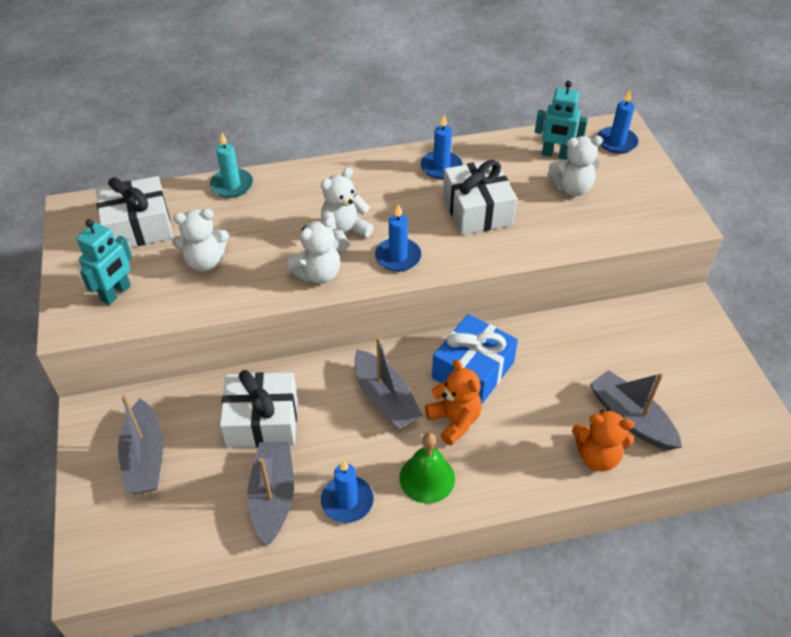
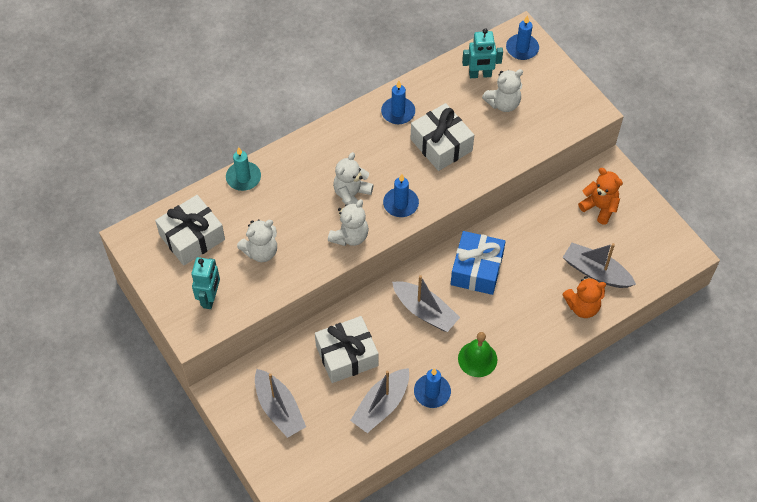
camera: 20 degrees left, 10 degrees up
(273, 496) = (381, 405): grey boat -> grey boat turned 120 degrees counterclockwise
(454, 421) = (479, 312): orange teddy bear -> orange teddy bear (599, 207)

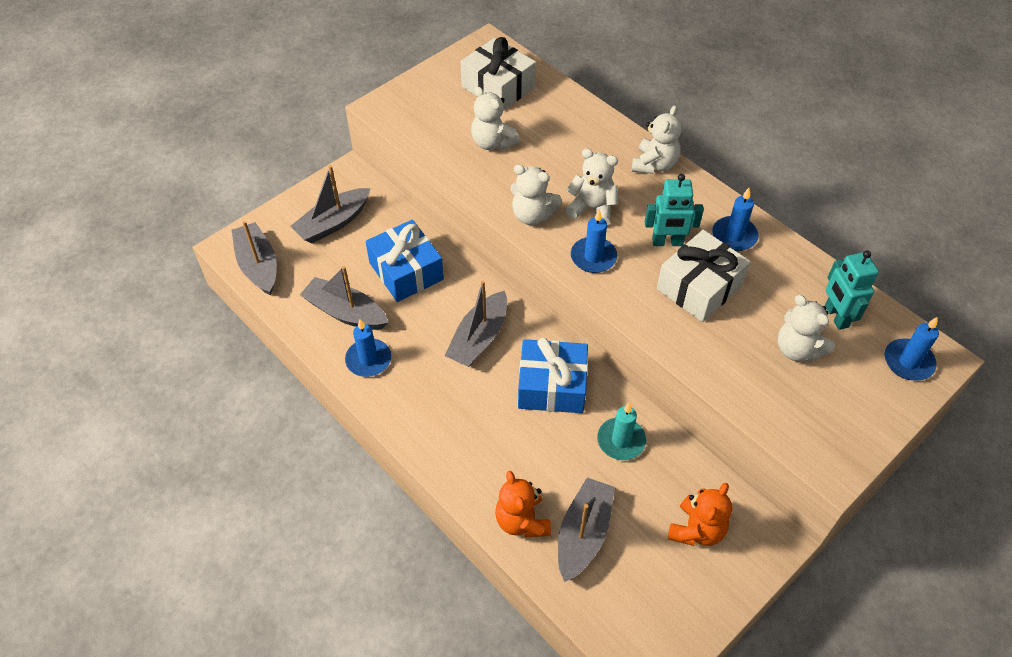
camera: 80 degrees right, 5 degrees down
(210, 298) = (425, 113): turquoise robot -> turquoise robot (667, 242)
(243, 178) = (587, 113): turquoise candle -> turquoise candle (621, 440)
(314, 144) = (654, 165): none -> white teddy bear
(315, 473) = (258, 265): none -> grey boat
(347, 355) = (406, 271): white gift -> blue gift
(477, 359) = (421, 402): green bell -> none

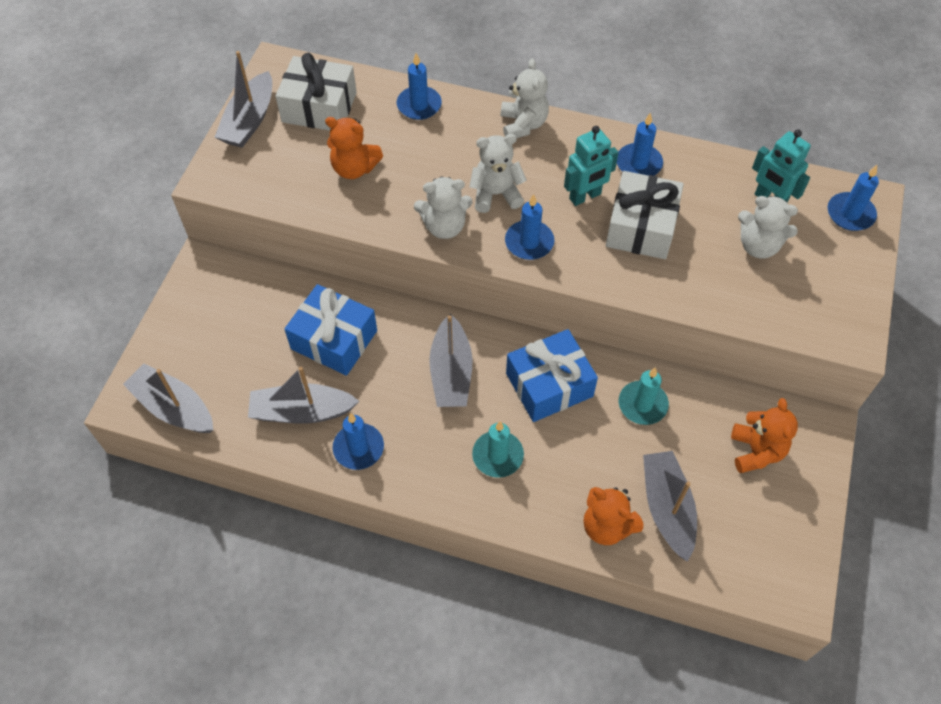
camera: 30 degrees left, 5 degrees up
(333, 223) = (223, 325): grey boat -> grey boat (249, 121)
(471, 420) = (497, 455): none -> turquoise candle
(493, 142) = (354, 168): white teddy bear -> orange teddy bear
(578, 116) = (419, 105): none -> blue candle

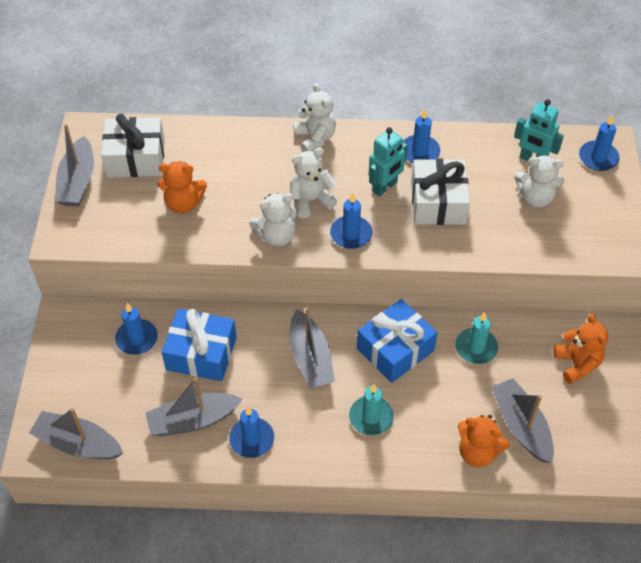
camera: 15 degrees left, 5 degrees down
(419, 105) = (222, 139): blue candle -> blue candle (137, 339)

